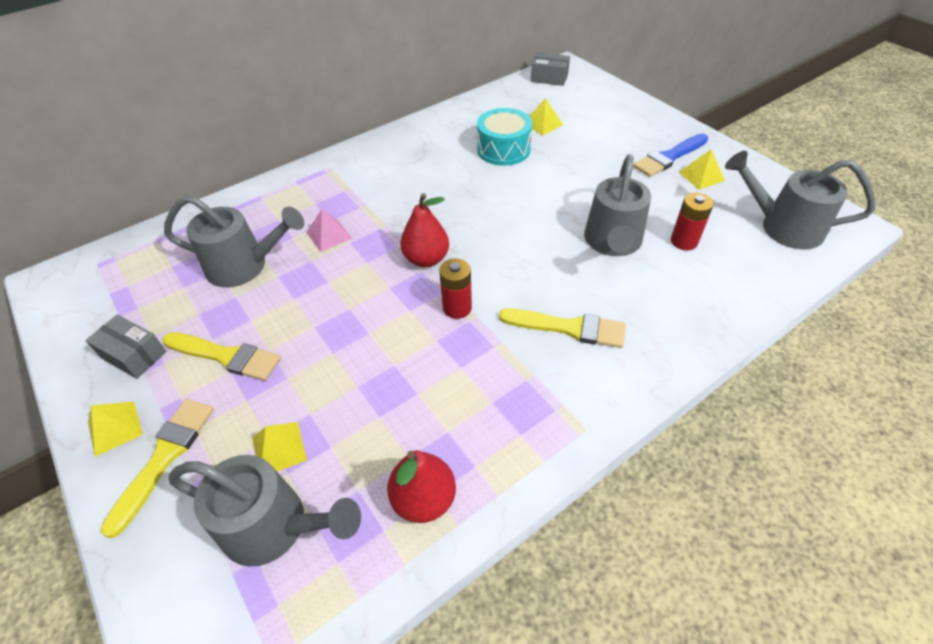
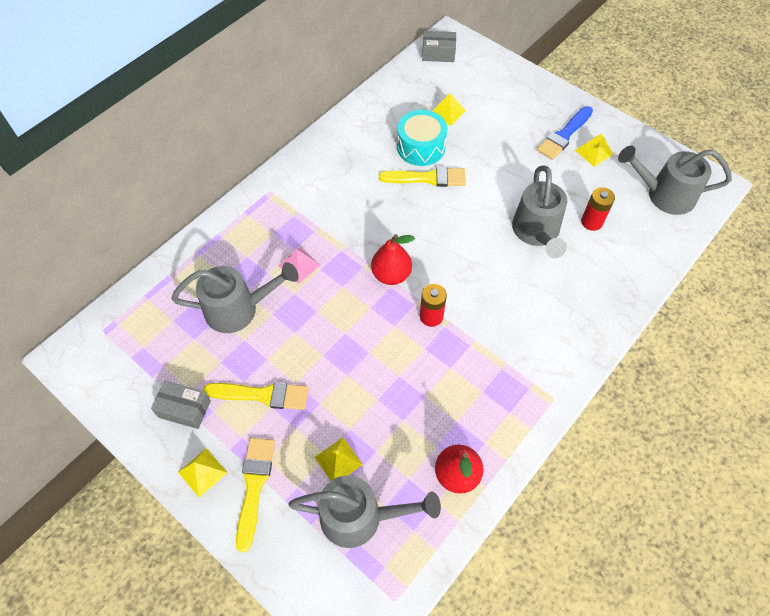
camera: 15 degrees left, 10 degrees up
(568, 328) = (521, 318): yellow brush -> yellow brush (427, 178)

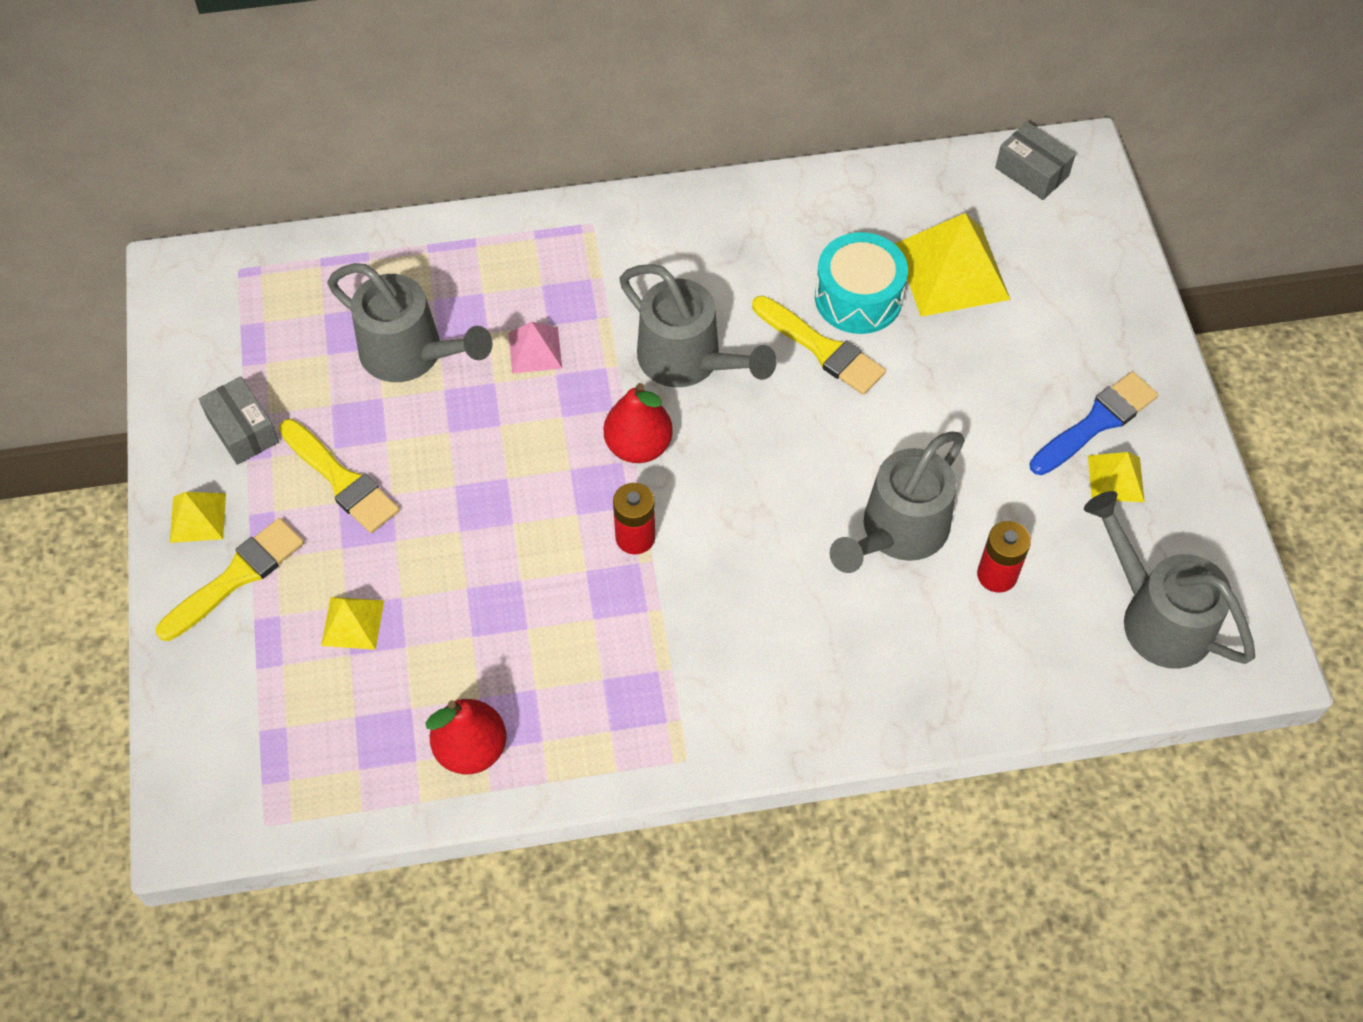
camera: 40 degrees right, 0 degrees up
(361, 517) = (316, 705): grey watering can -> grey watering can (689, 361)
(447, 112) = (951, 271): yellow pyramid -> yellow pyramid, size x1.91
(564, 135) = (1096, 422): blue brush -> blue brush turned 150 degrees clockwise

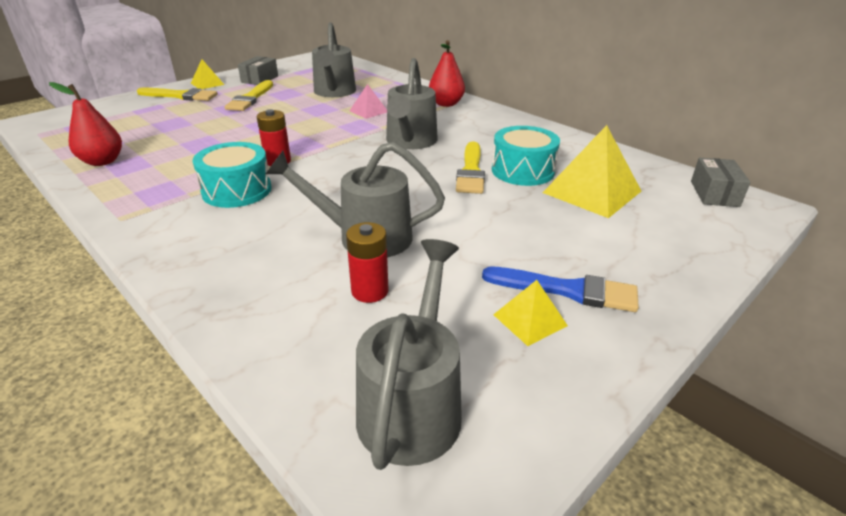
camera: 55 degrees right, 25 degrees down
(352, 622) = (170, 119): yellow pyramid -> none
(638, 446) = (340, 146): red pear -> red pear (446, 104)
(692, 613) = (237, 190): none -> turquoise drum

